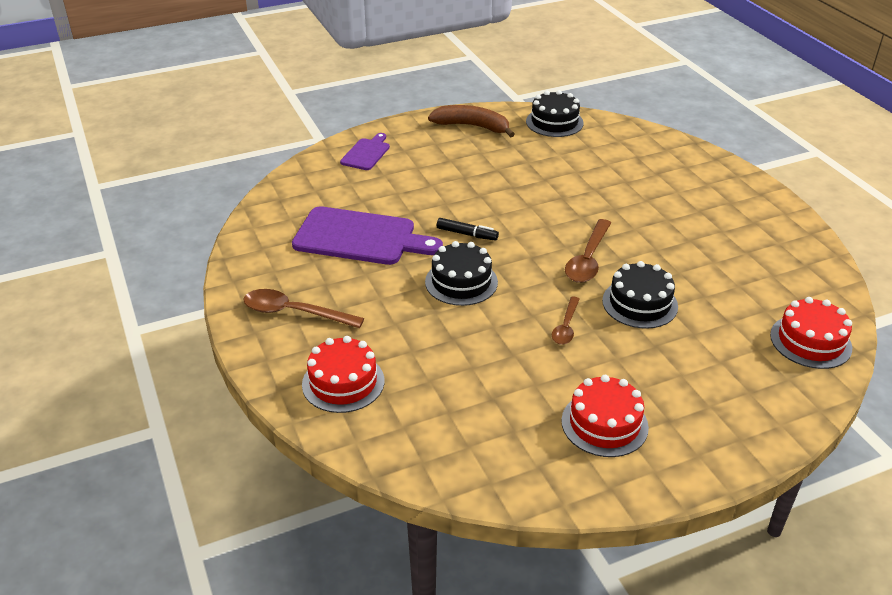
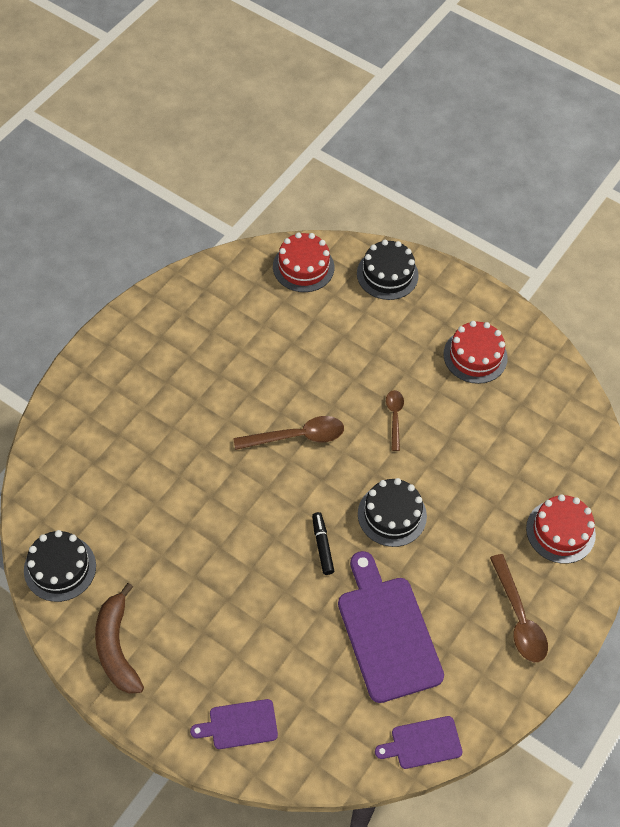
camera: 125 degrees left, 20 degrees up
(261, 220) = (423, 743): none -> purple cutting board
(566, 327) = (394, 417): brown spoon -> brown spoon turned 75 degrees counterclockwise
(639, 303) = (331, 380): black cake -> black cake (387, 274)

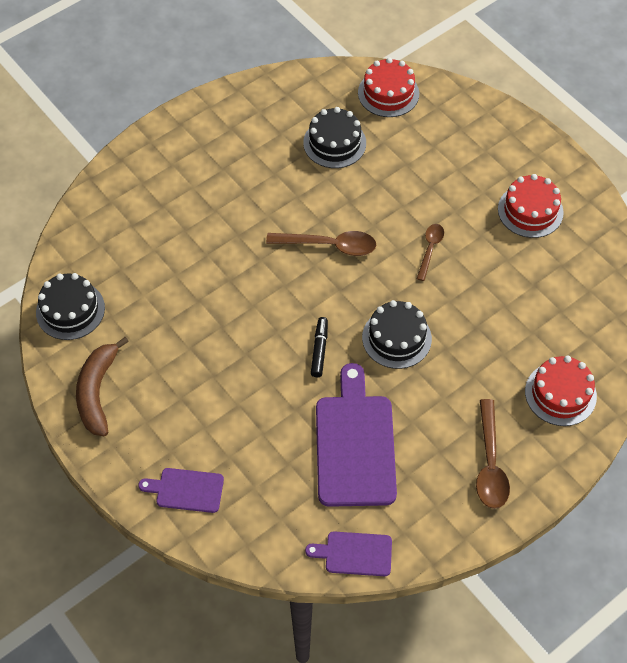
camera: 20 degrees right, 0 degrees up
(387, 274) = (468, 117): black cake -> black cake (334, 143)

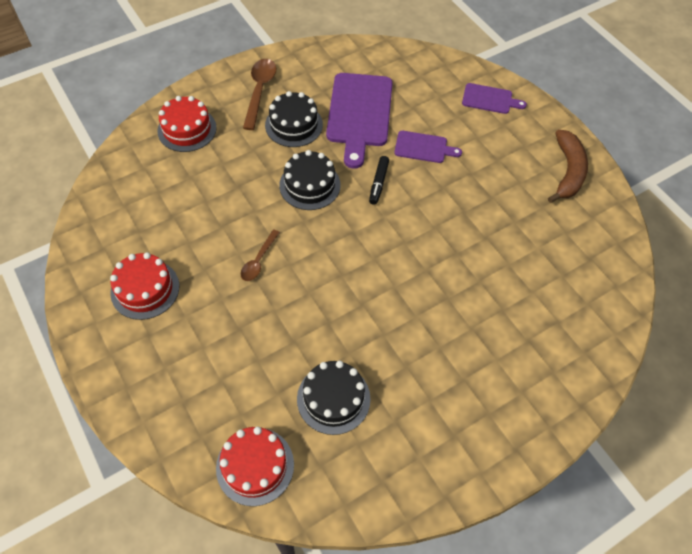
camera: 175 degrees left, 0 degrees up
(70, 310) = (604, 241): black cake -> black cake (294, 125)
(329, 245) = (356, 276): brown spoon -> none
(354, 554) = (370, 52): purple cutting board -> purple cutting board (423, 147)

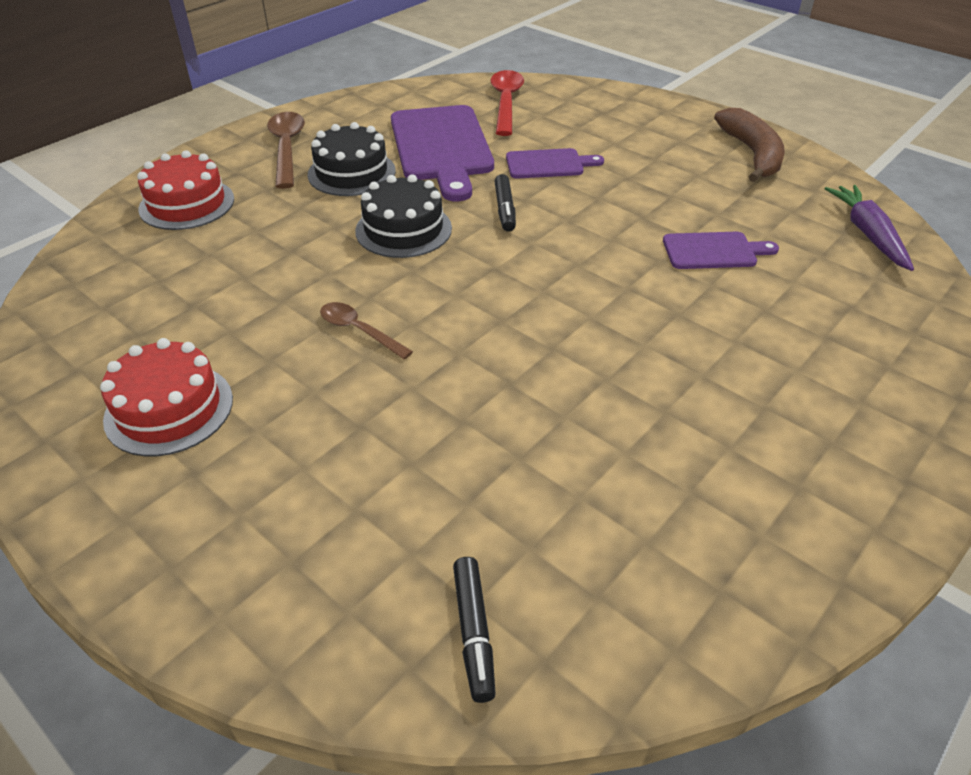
camera: 15 degrees left, 15 degrees down
(255, 466) = (474, 632): red cake -> black marker
(258, 261) = (359, 330): brown spoon -> brown spoon turned 120 degrees clockwise
(333, 398) = (569, 485): black cake -> none
(420, 77) = (506, 102): none -> red spoon
(489, 99) = (608, 107): purple cutting board -> purple cutting board (713, 251)
(605, 265) = (867, 234): none -> purple carrot

